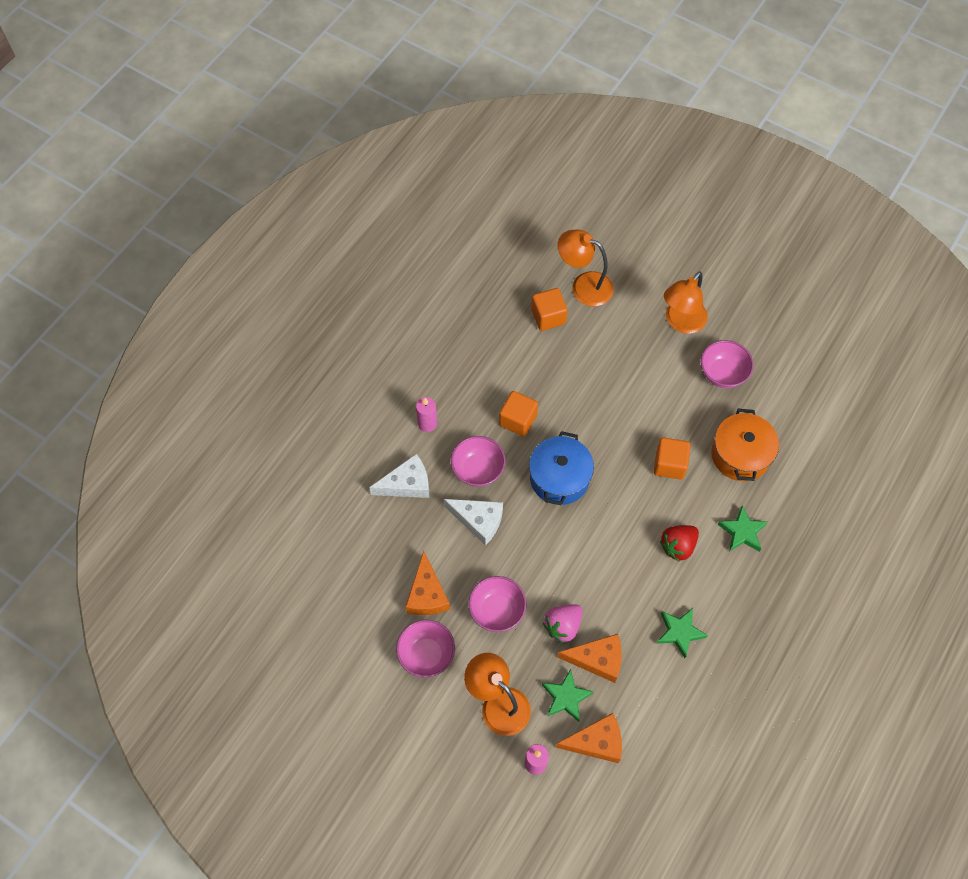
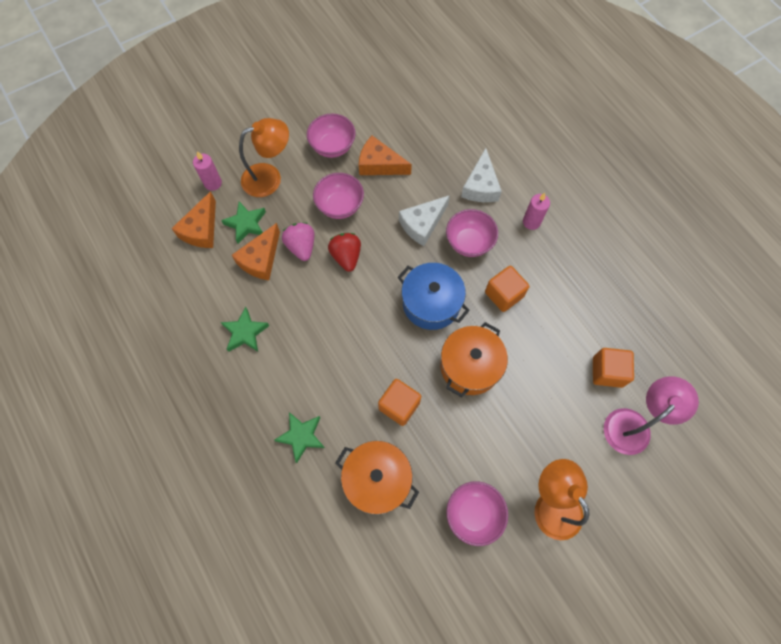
camera: 115 degrees right, 5 degrees up
(583, 286) = (633, 424): orange lamp -> pink lamp
(602, 422) = (470, 366): none -> orange pot
(678, 546) = (318, 371): red strawberry -> red strawberry (346, 256)

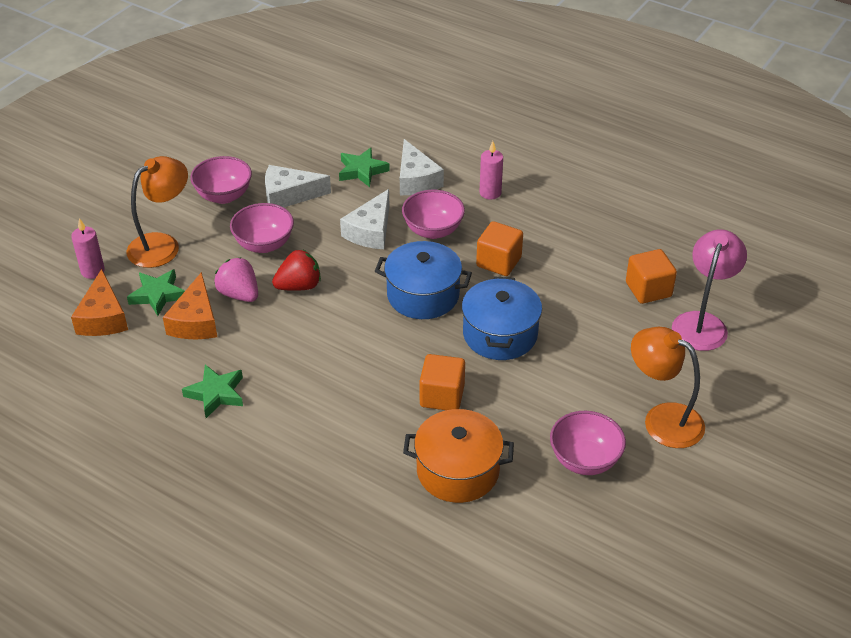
camera: 25 degrees left, 25 degrees down
(301, 436) = (343, 464): green star -> green star (362, 171)
(346, 256) = (299, 286): red strawberry -> red strawberry turned 105 degrees clockwise
(379, 164) = (289, 195): orange cheese -> white cheese
(470, 366) = (500, 334): orange pot -> blue pot

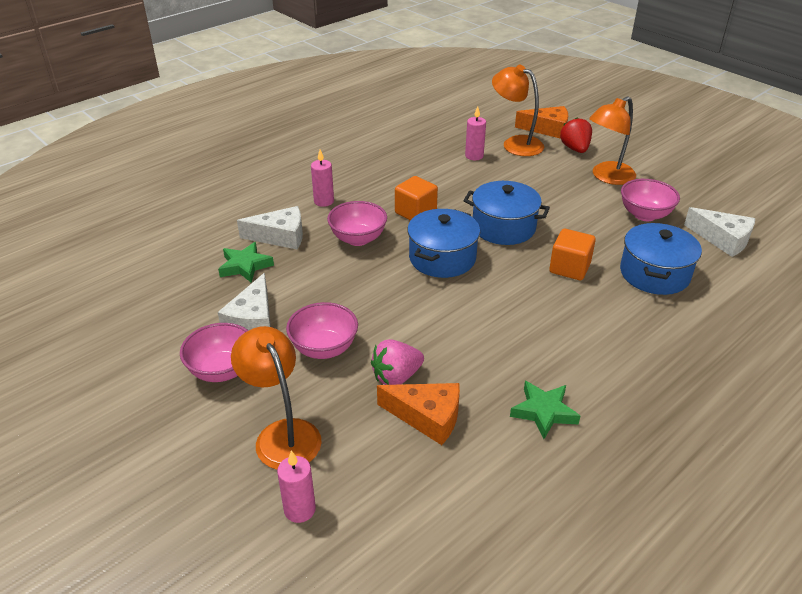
camera: 75 degrees left, 5 degrees down
(103, 317) = (393, 504): orange cheese -> orange cheese (547, 129)
(158, 295) = (371, 446): green star -> none
(299, 286) = (400, 331): red strawberry -> red strawberry (575, 149)
(370, 231) = (340, 274): white cheese -> white cheese (722, 239)
(457, 471) = (654, 274): orange pot -> blue pot
(648, 289) = (474, 156): orange cube -> pink candle
(702, 323) = (515, 144): pink lamp -> orange lamp

